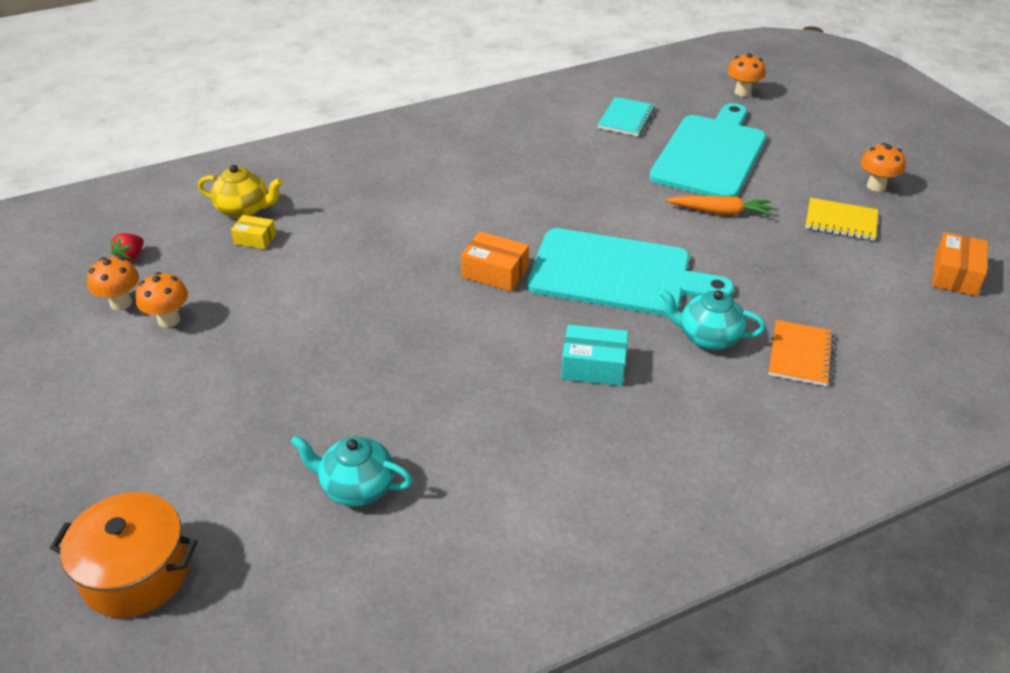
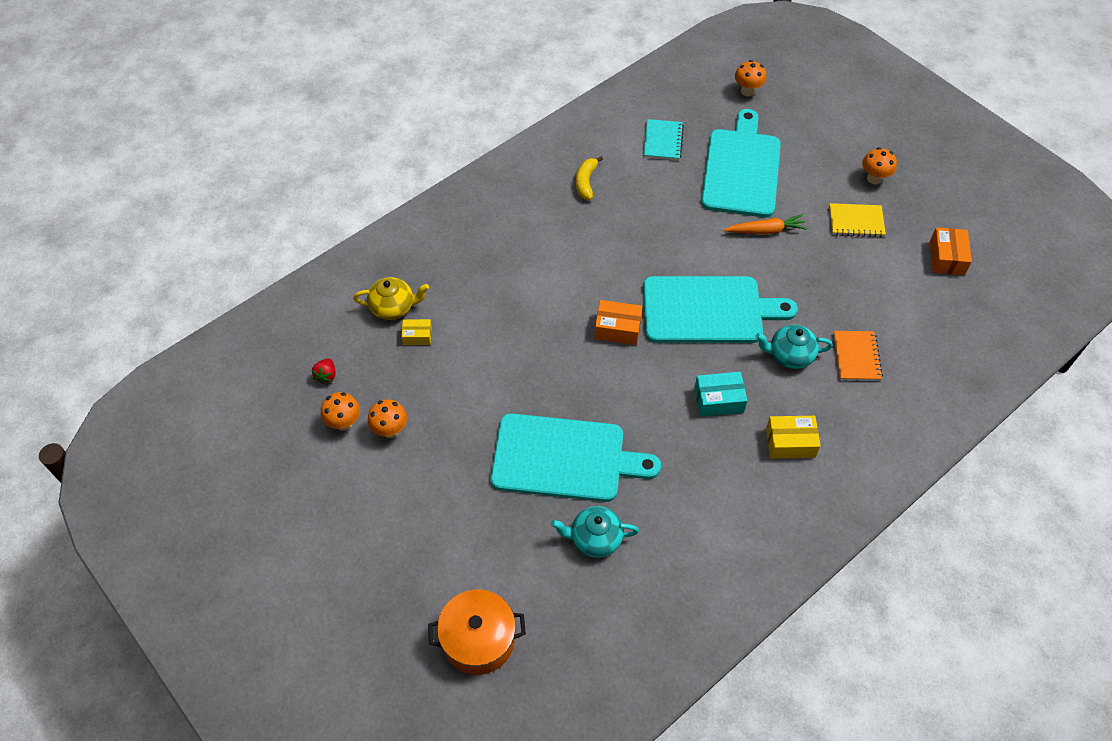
camera: 15 degrees left, 15 degrees up
(363, 390) = (565, 459): none -> turquoise cutting board
(521, 139) = (586, 182): none -> yellow banana
(674, 432) = (790, 443): none -> yellow box

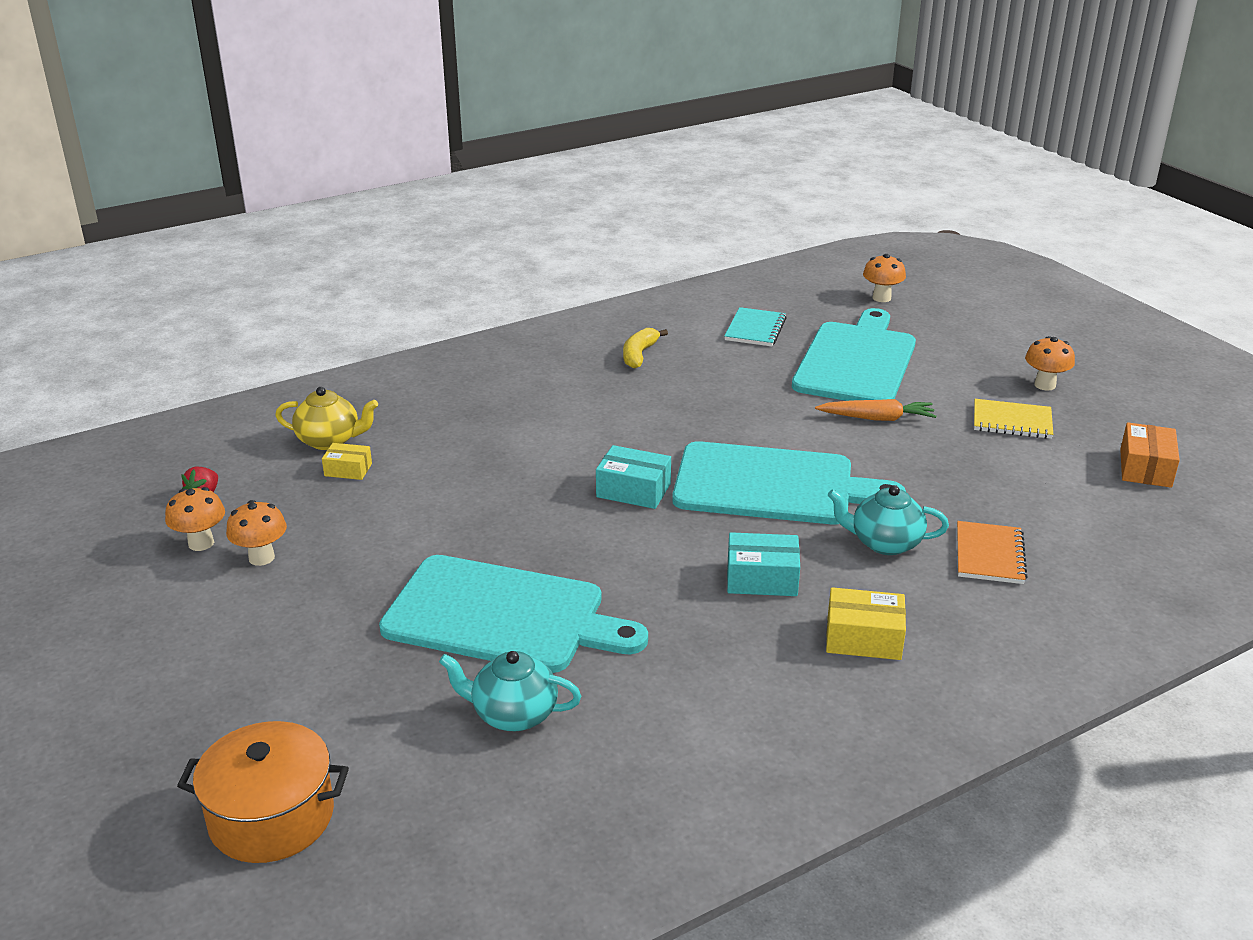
camera: 10 degrees right, 25 degrees down
(617, 328) = (633, 490): orange box -> turquoise box

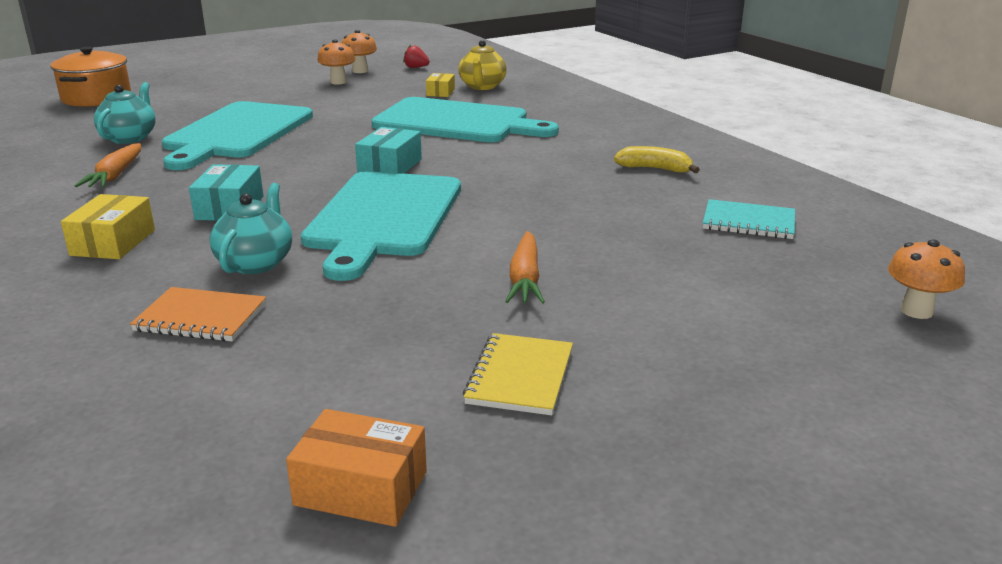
camera: 90 degrees right, 5 degrees down
(668, 688) = (116, 175): none -> orange carrot
(857, 361) = (683, 277): turquoise cutting board -> turquoise cutting board (457, 122)
(1045, 385) = (650, 428): orange mushroom -> none

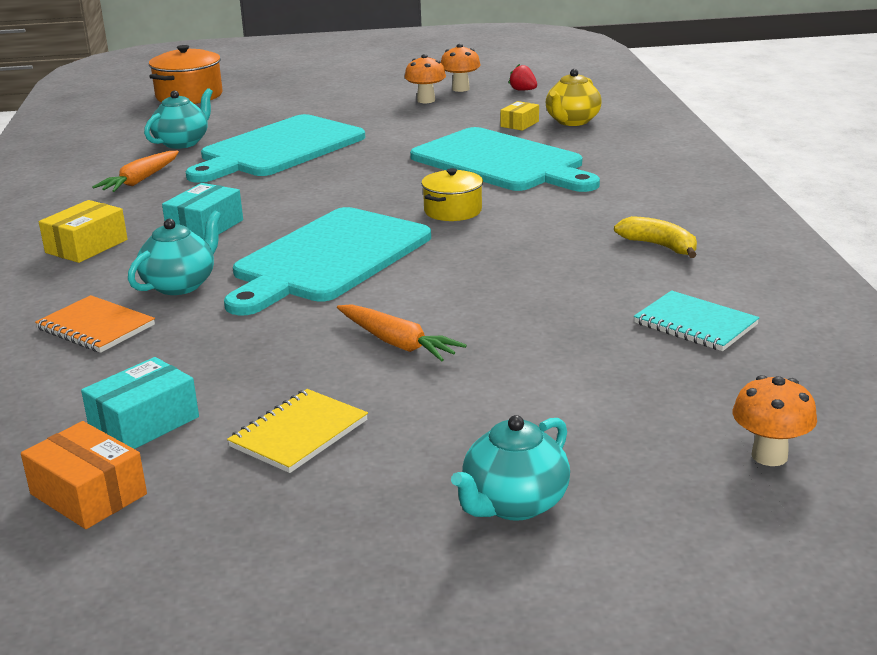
camera: 25 degrees right, 0 degrees up
(390, 166) = (386, 204): turquoise box -> turquoise box (144, 423)
(456, 164) = (453, 211): none -> yellow pot
(525, 279) = (397, 343): orange carrot -> orange carrot turned 75 degrees counterclockwise
(776, 395) = (513, 504): none -> turquoise teapot

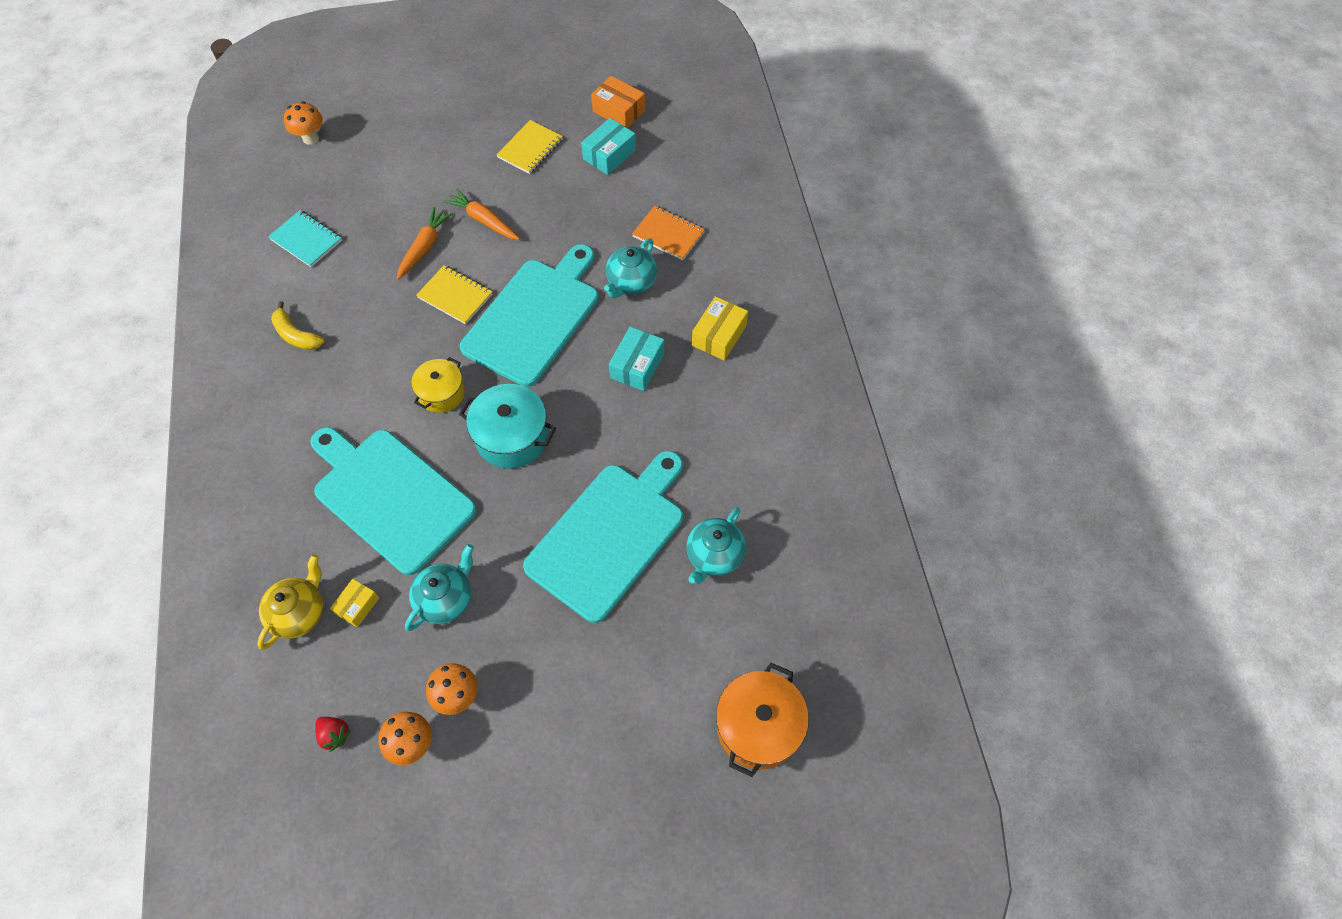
camera: 175 degrees right, 35 degrees up
(140, 180) = (723, 458): orange carrot -> orange carrot (424, 247)
(369, 189) = (512, 437): none -> turquoise pot
(441, 274) = (455, 296): none -> yellow notebook
(513, 504) = (431, 109): turquoise teapot -> turquoise teapot (446, 599)

